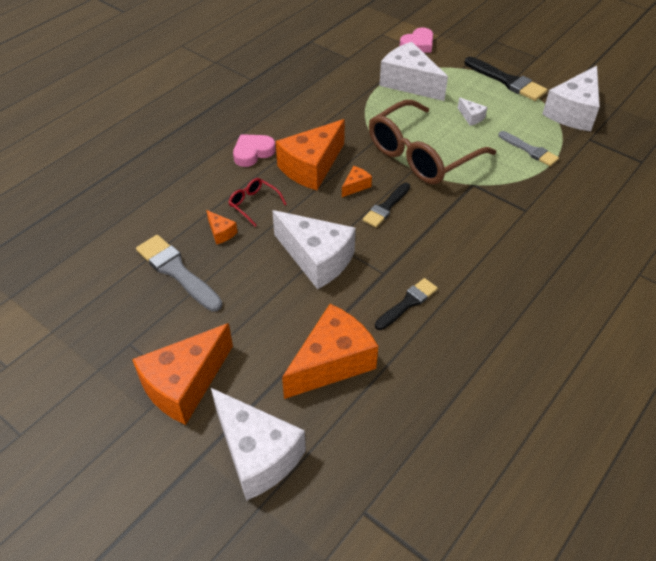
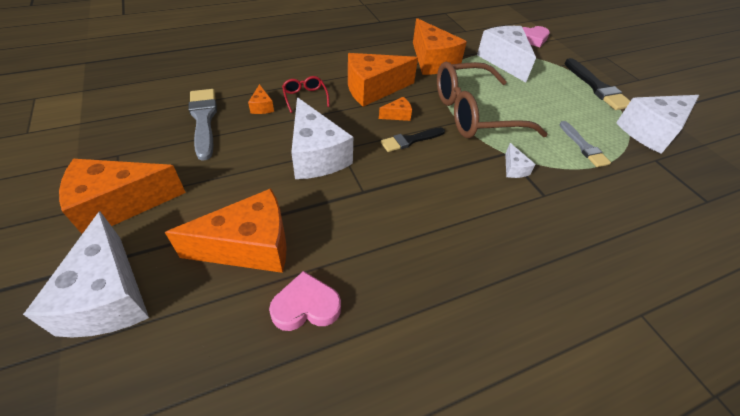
camera: 25 degrees right, 0 degrees up
(253, 152) = (337, 64): pink heart -> pink heart (306, 306)
(342, 110) = (432, 61): none -> orange cheese
(407, 303) = (363, 227): black brush -> none
(471, 117) = (542, 102): white cheese -> white cheese (514, 168)

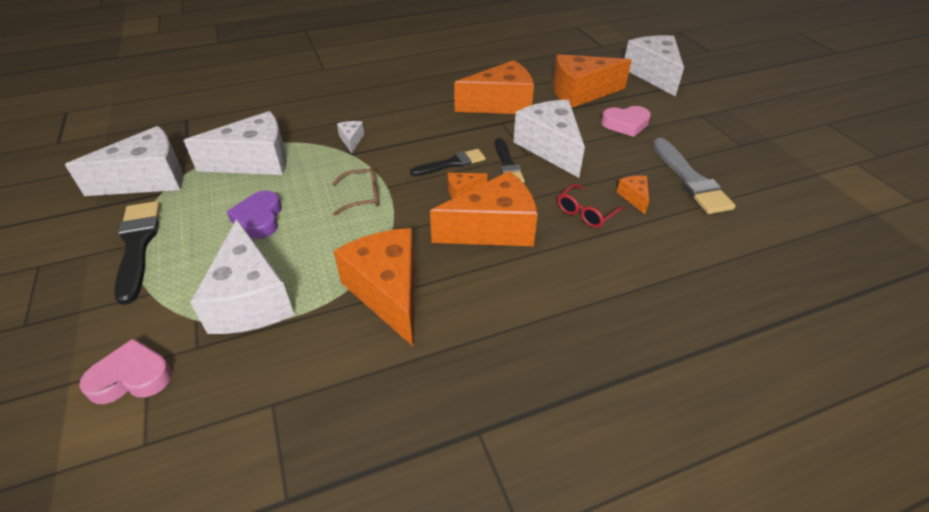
camera: 175 degrees left, 5 degrees down
(120, 205) = (696, 112): orange cheese -> orange cheese (501, 104)
(305, 97) = (585, 213): red glasses -> red glasses turned 60 degrees clockwise
(306, 306) = (533, 71): pink heart -> pink heart (625, 124)
(360, 138) = (507, 164): none -> black brush
(473, 113) = (363, 196): brown glasses -> brown glasses, size x0.41
(536, 100) = (259, 219): none -> purple heart
(583, 146) = (255, 161): grey brush -> white cheese

